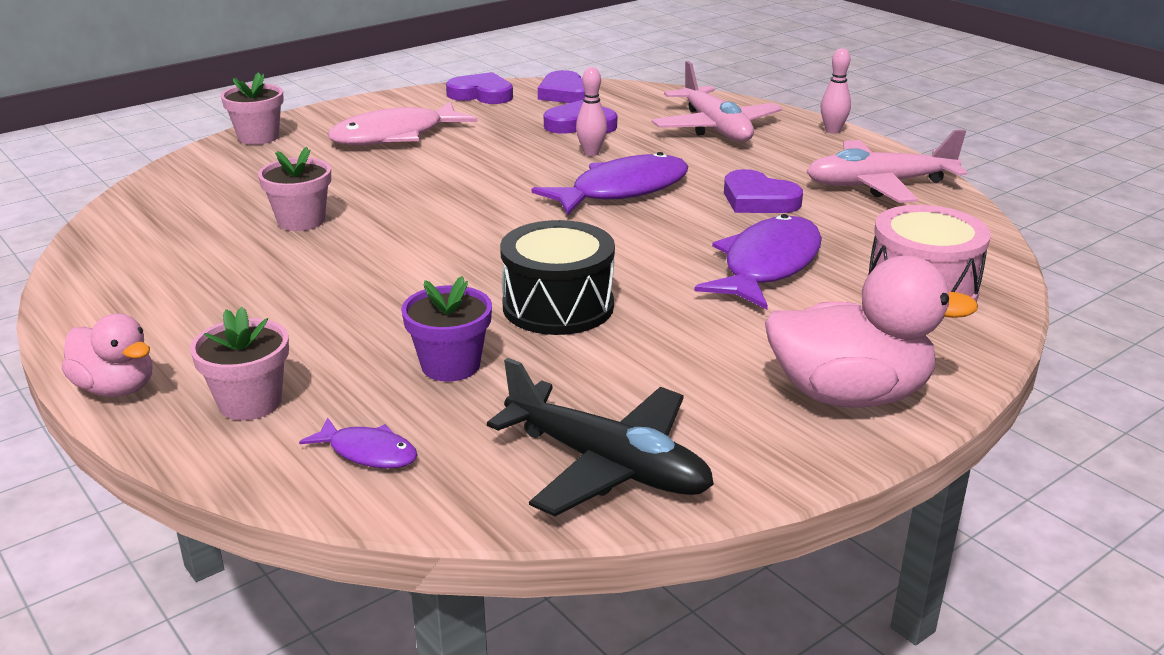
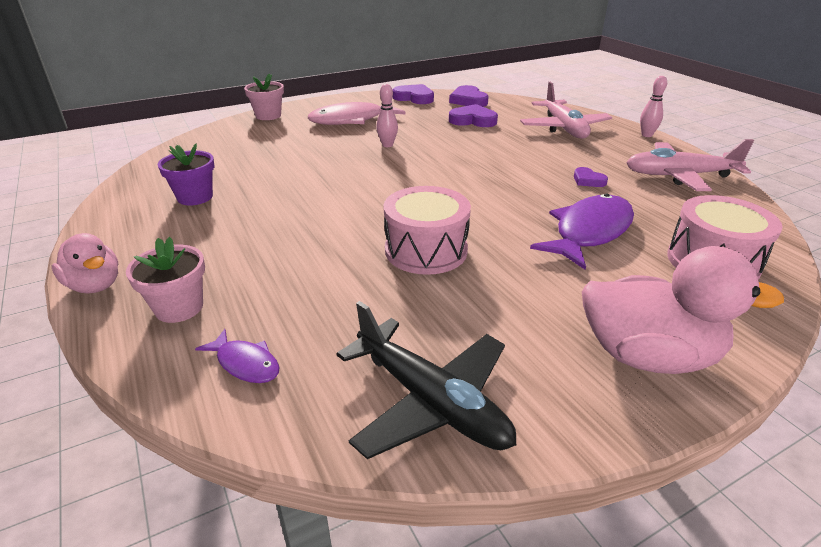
camera: 10 degrees right, 5 degrees up
(301, 221) = (272, 171): pink flower pot -> none
(450, 365) = (333, 292): purple flower pot -> purple flower pot (195, 197)
(558, 306) = (426, 250): black drum -> pink drum
(591, 153) = (476, 139): pink bowling pin -> pink bowling pin (387, 145)
(622, 190) = (491, 166): purple fish -> none
(758, 200) = (588, 180): purple heart -> purple heart, size x0.59

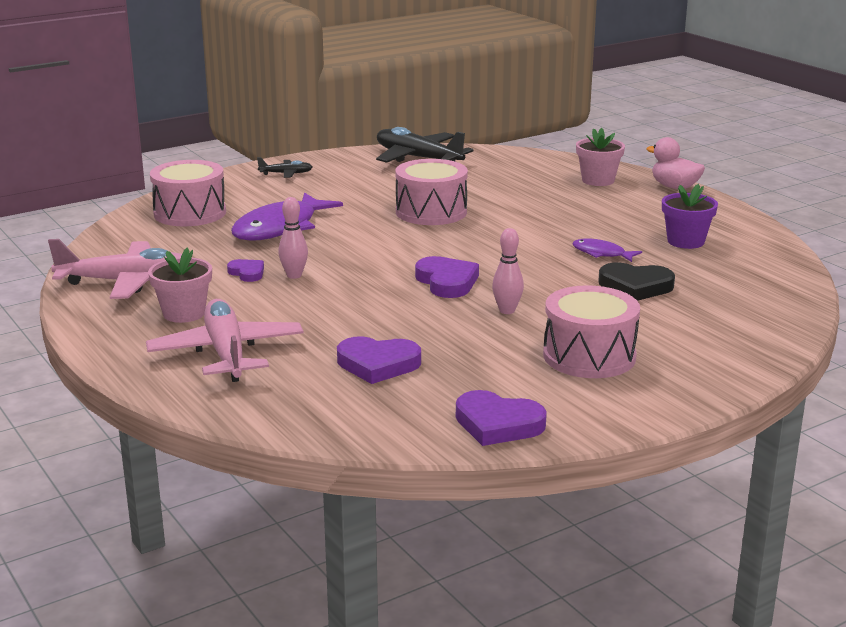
camera: 175 degrees right, 10 degrees down
(245, 363) = (529, 164): purple fish -> purple fish (601, 253)
(268, 116) = (743, 360): pink flower pot -> pink flower pot (184, 313)
(284, 158) = (635, 286): none -> black heart
(352, 120) = (589, 356): pink fish -> pink drum
(468, 100) = (382, 420): purple heart -> purple heart (447, 282)
(646, 135) = (101, 344): pink bowling pin -> pink bowling pin (294, 275)
(648, 355) = (286, 174): pink duck -> black plane

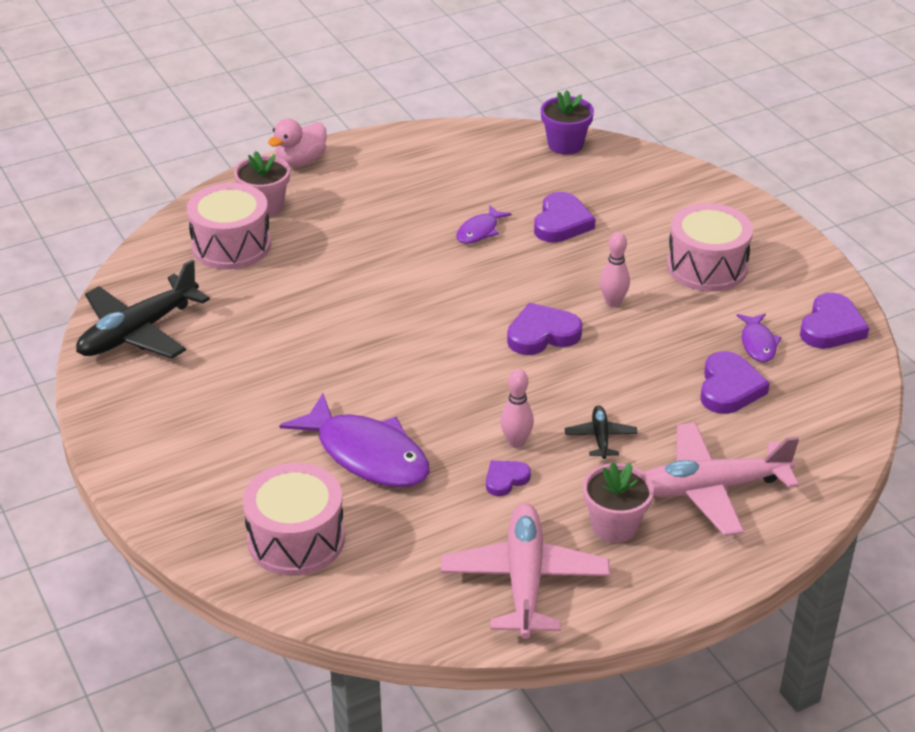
camera: 85 degrees left, 15 degrees up
(286, 174) = (162, 451): black plane -> black plane (600, 437)
(431, 212) = (338, 332): pink drum -> pink drum (231, 245)
(456, 381) = (758, 343): none -> purple fish
(635, 286) = (561, 223): black heart -> purple heart
(685, 241) = (455, 178): purple flower pot -> purple flower pot (565, 145)

